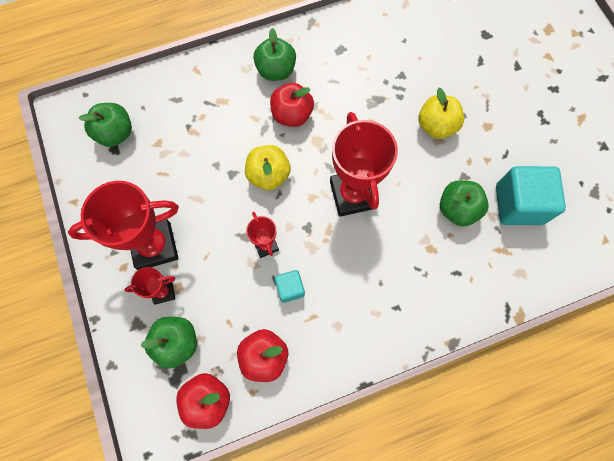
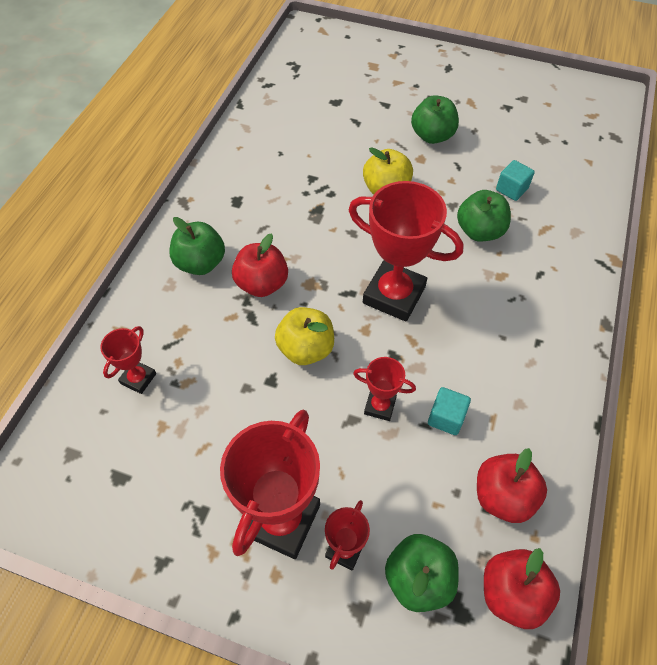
camera: 50 degrees left, 15 degrees down
(115, 133) = (103, 462): green apple -> green apple (432, 136)
(175, 106) = (138, 378): none -> red trophy
(518, 204) = (511, 189): turquoise cube -> turquoise cube, size x0.51

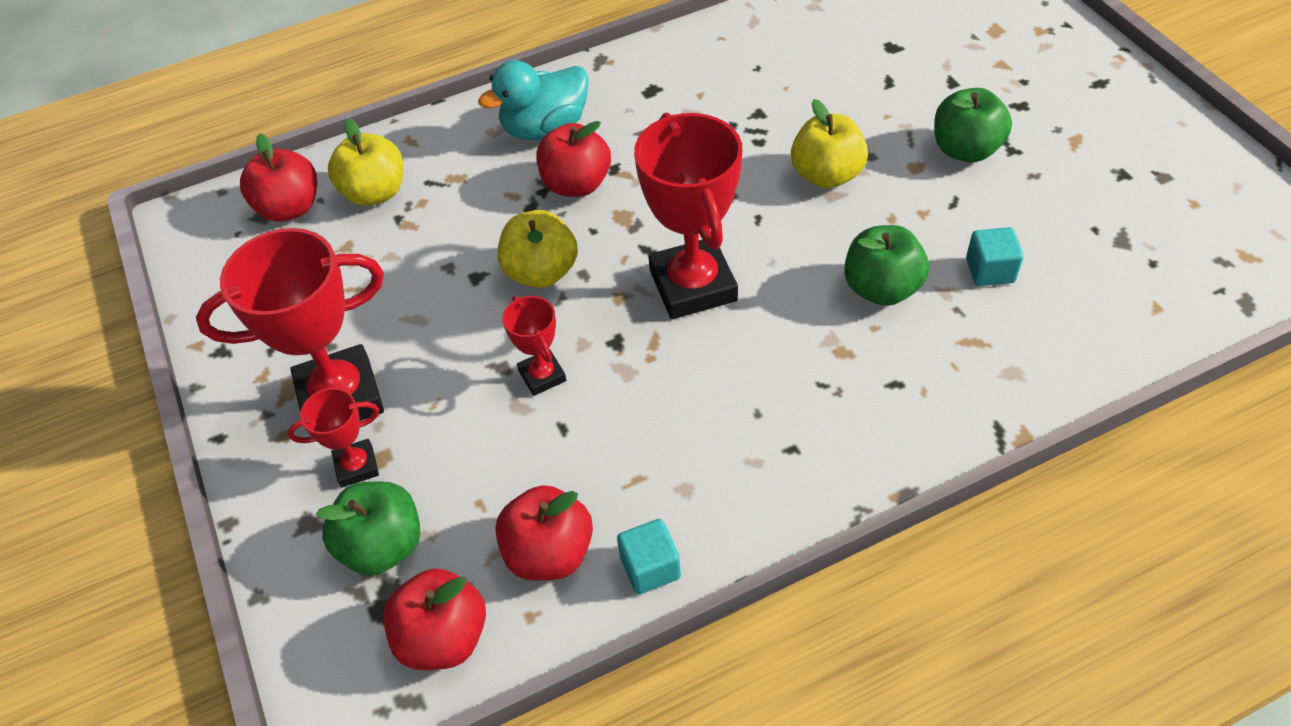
camera: 50 degrees right, 5 degrees down
(88, 432) = (290, 208): none -> red apple
(138, 378) = (375, 193): red trophy -> yellow apple
(200, 263) = (545, 128): green apple -> turquoise duck
(446, 418) = (590, 438): turquoise cube -> turquoise cube (650, 567)

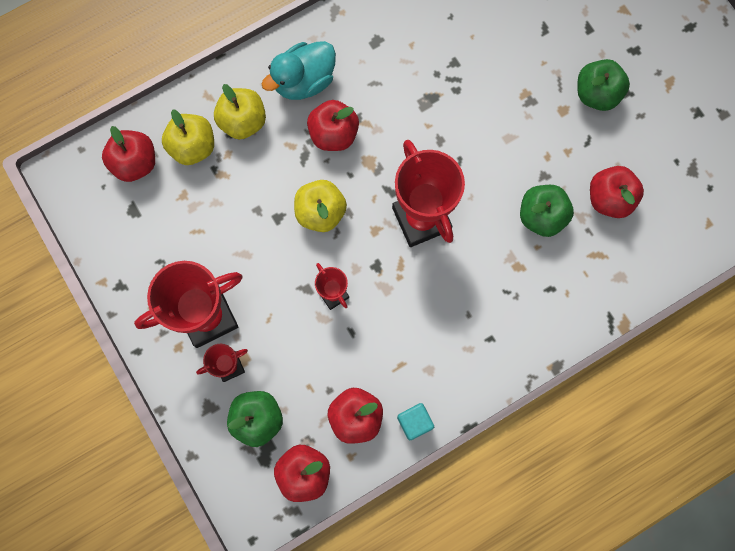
camera: 10 degrees left, 25 degrees up
(826, 175) = (504, 120): yellow apple -> yellow apple (243, 121)
(990, 270) = (609, 198): turquoise cube -> red apple

